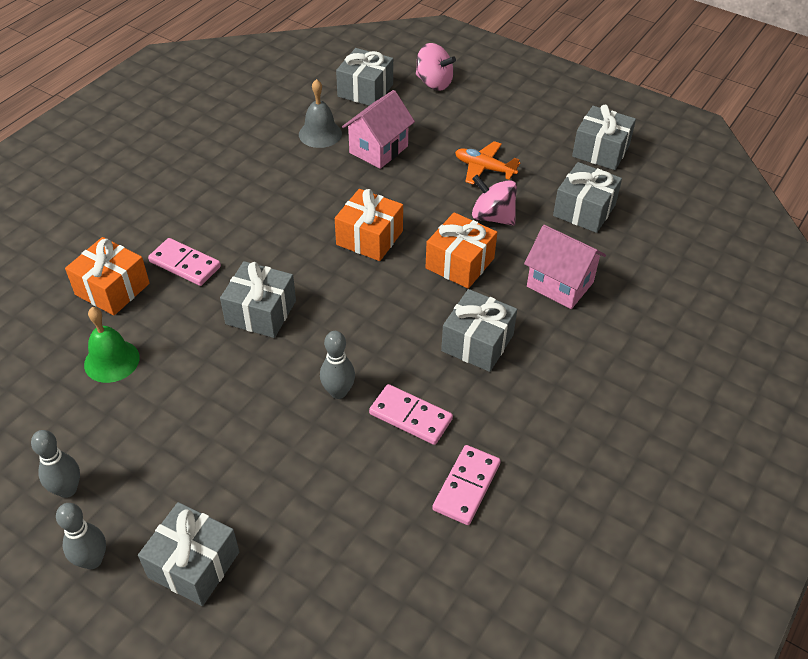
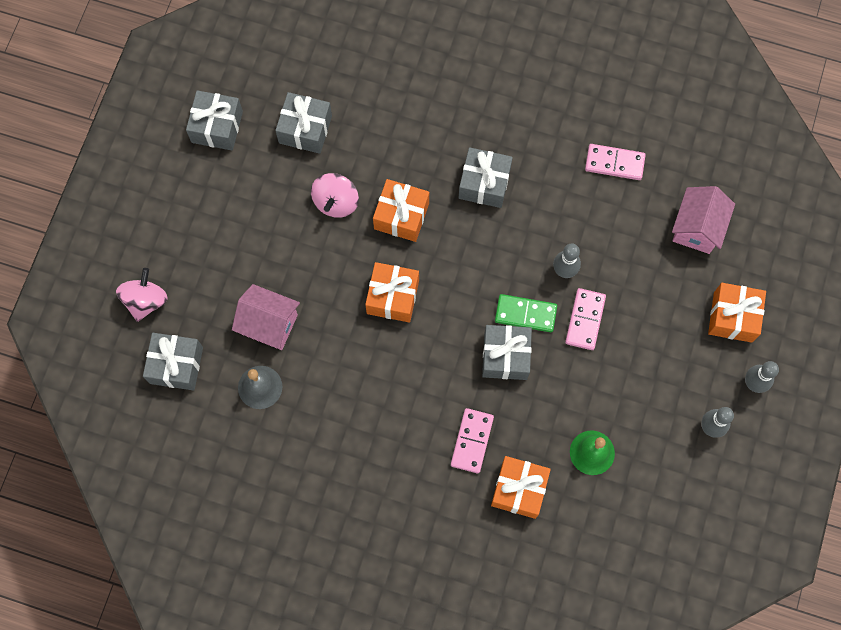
camera: 105 degrees left, 25 degrees up
(194, 565) = (733, 317): grey gift -> orange gift
(301, 342) = (525, 314): none -> green domino
(410, 416) = (569, 214): pink domino -> pink domino (585, 320)
(484, 168) = (271, 222): orange plane -> none
(560, 284) = (402, 135): pink house -> pink house (697, 228)

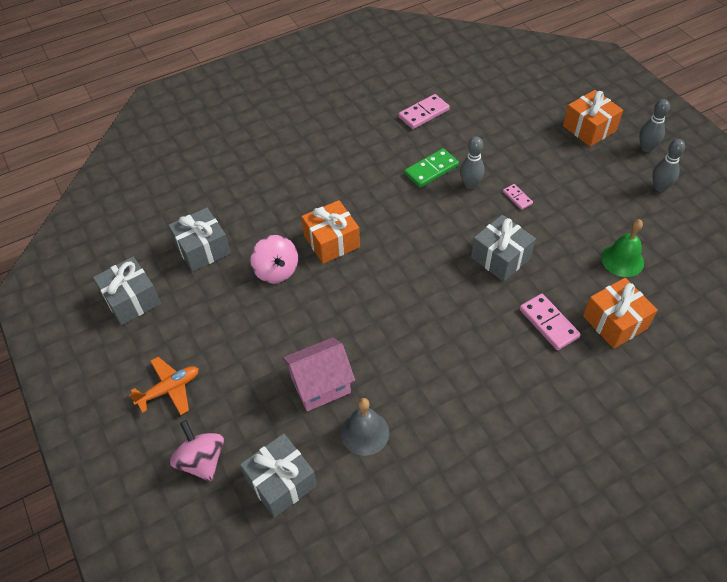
camera: 45 degrees left, 20 degrees down
(174, 227) = (169, 389): none -> orange plane
(393, 297) = (386, 290): orange gift -> none
(484, 183) = (362, 182): grey gift -> none
(525, 314) = (480, 225): green domino -> green domino (431, 170)
(585, 320) = (517, 198): pink domino -> pink domino, size x0.57
(697, 228) = (510, 106): pink house -> none

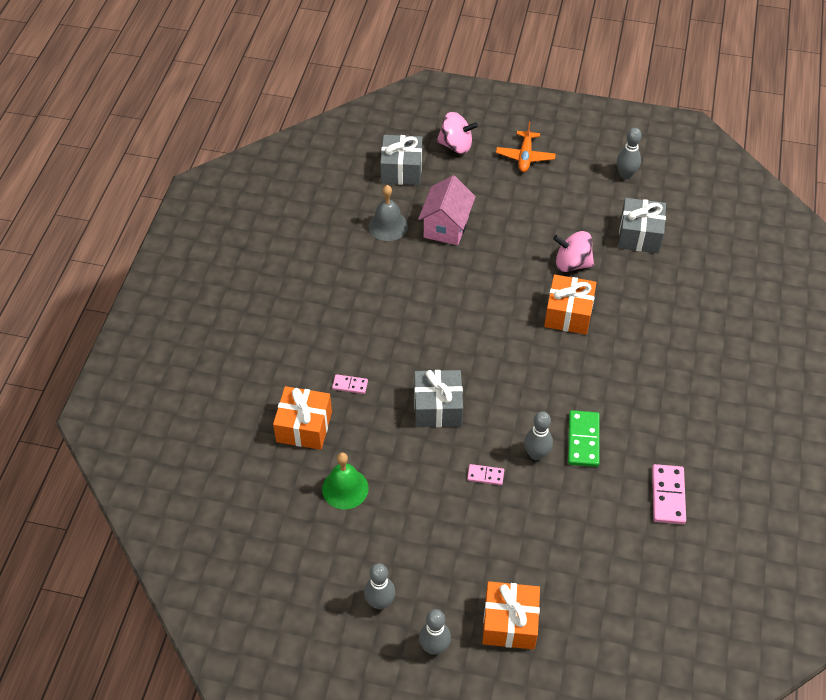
camera: 130 degrees right, 0 degrees up
(131, 300) = (625, 174): grey gift -> grey bowling pin
(548, 323) = (350, 385): pink domino -> pink domino, size x0.57

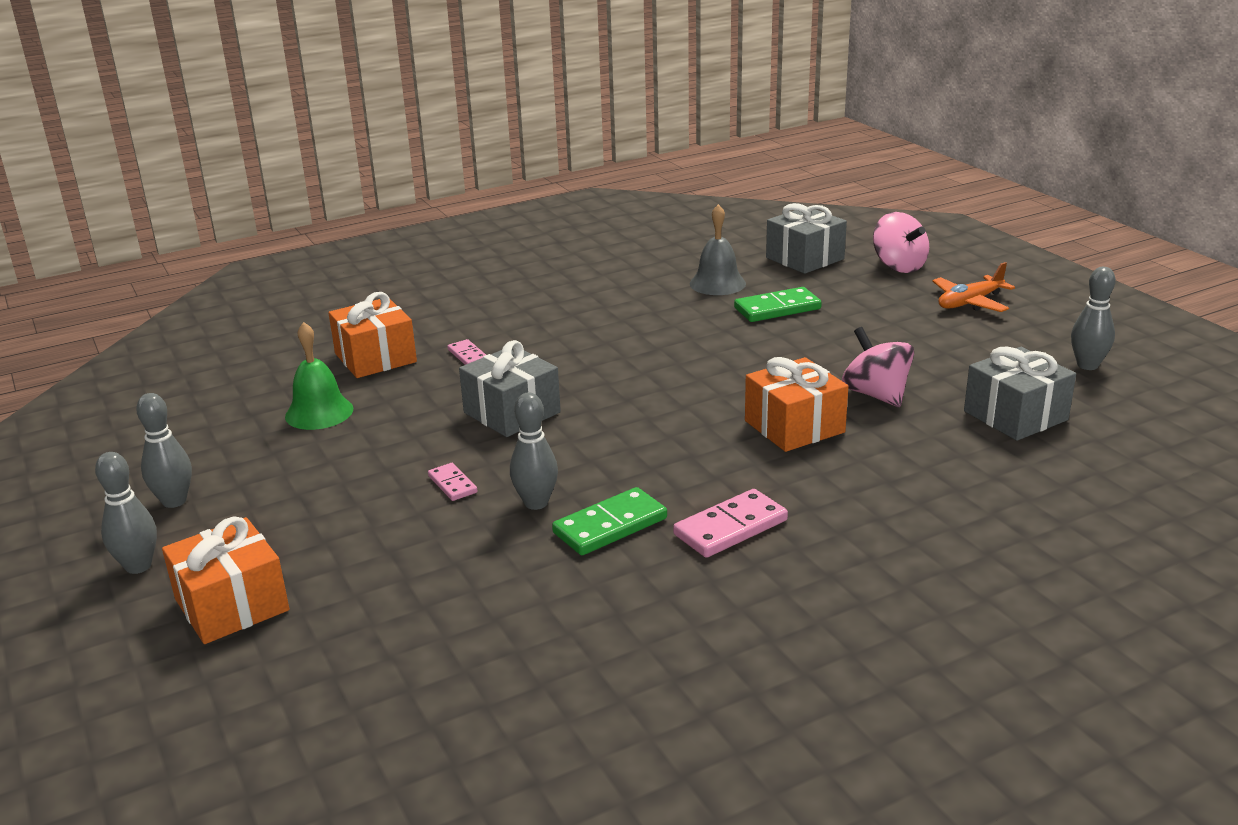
camera: 50 degrees right, 25 degrees down
(446, 227) = (777, 308): pink house -> green domino
(668, 495) = (615, 638): pink domino -> pink domino (730, 527)

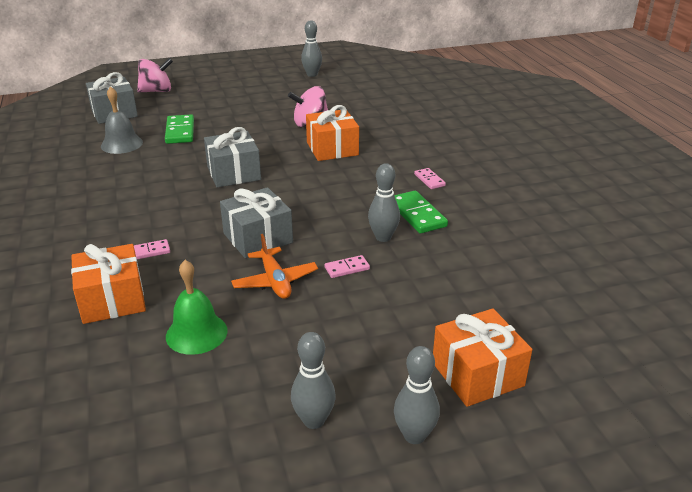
camera: 80 degrees left, 5 degrees up
(730, 527) = (429, 180): pink domino -> pink domino, size x0.57
(969, 302) = (222, 84): orange plane -> orange plane (275, 281)
(1015, 415) = (351, 98): grey gift -> grey gift (233, 173)

